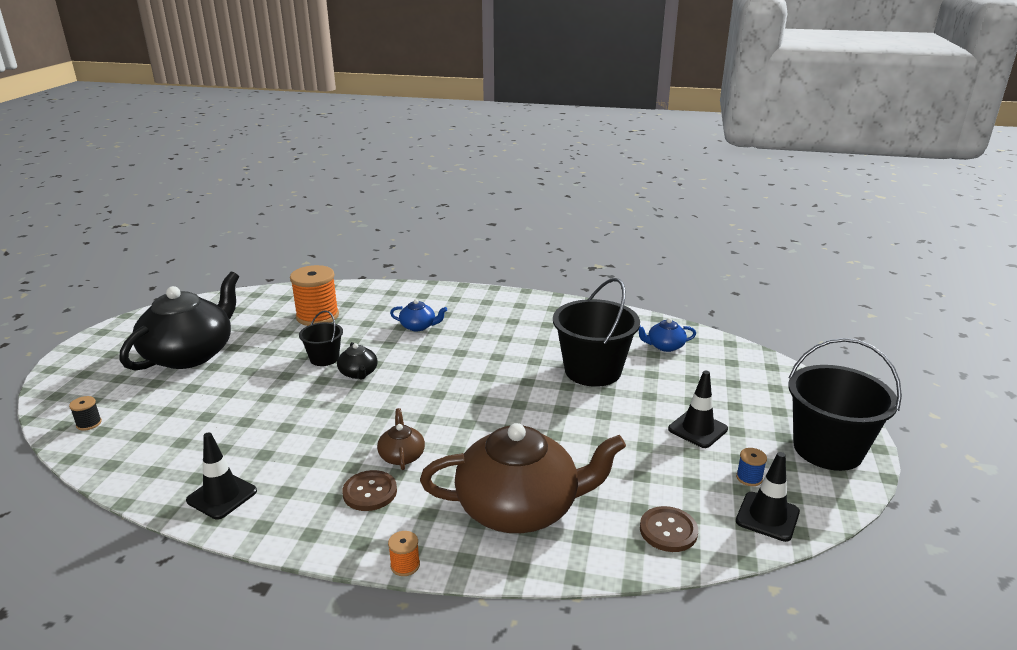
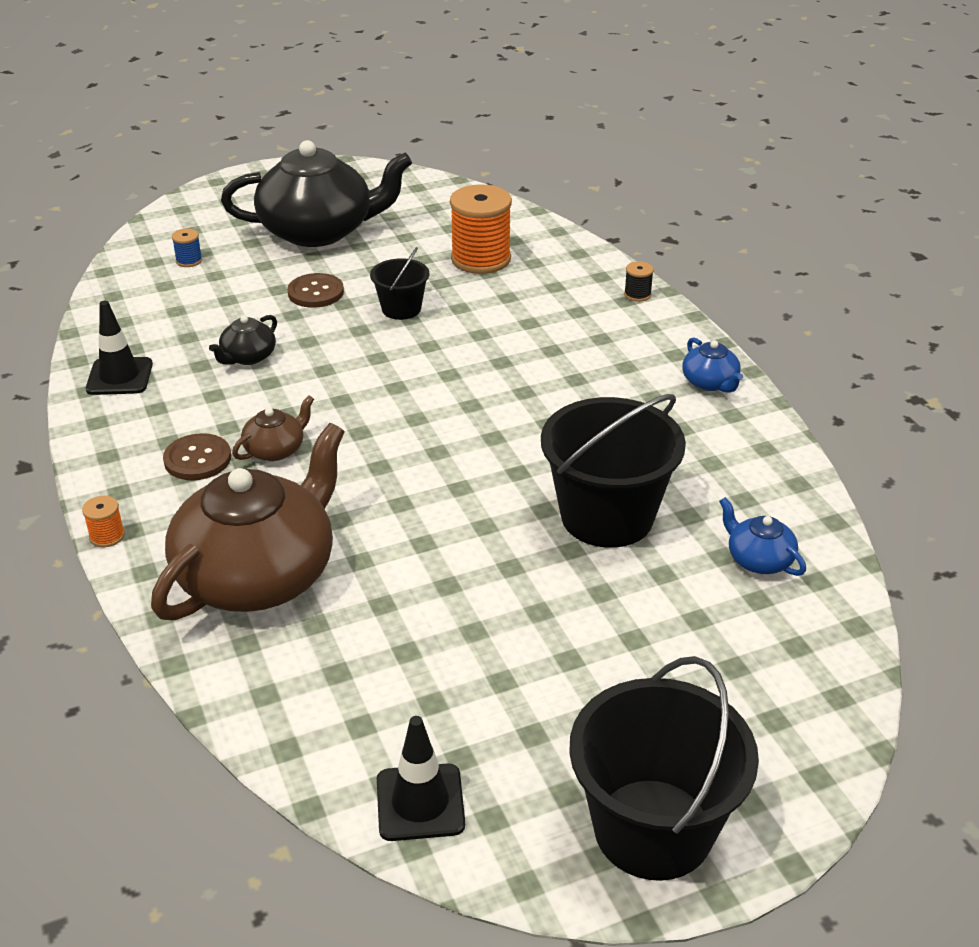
camera: 55 degrees right, 10 degrees up
(89, 423) = (158, 249): black spool -> black spool (637, 294)
(358, 373) = (397, 345): black teapot -> black teapot (248, 357)
(418, 326) = (546, 334): blue teapot -> blue teapot (710, 382)
(520, 507) = (258, 574): brown teapot -> brown teapot turned 105 degrees counterclockwise
(668, 530) = (314, 714): brown button -> brown button (315, 292)
(697, 429) = (565, 668): black traffic cone -> none
(749, 478) = (494, 758): blue spool -> blue spool (189, 261)

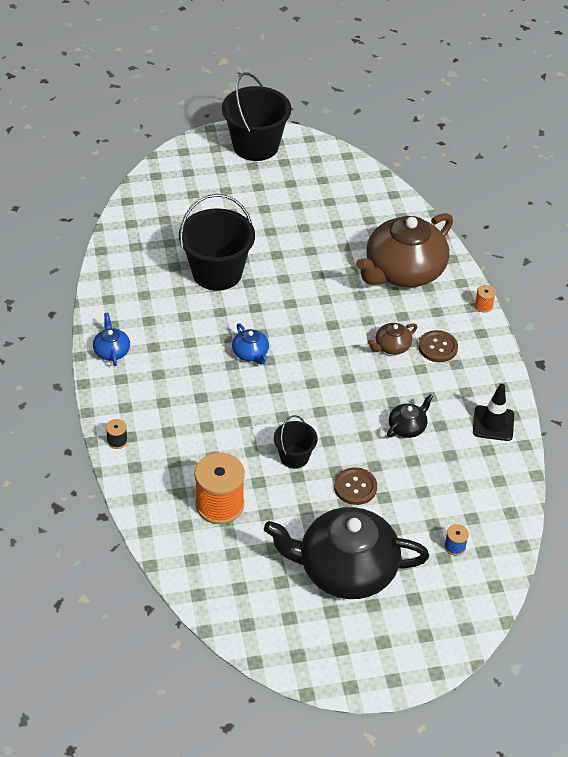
camera: 170 degrees left, 10 degrees up
(420, 802) = (342, 168): black traffic cone -> none
(758, 559) = (152, 237): blue teapot -> blue teapot (251, 353)

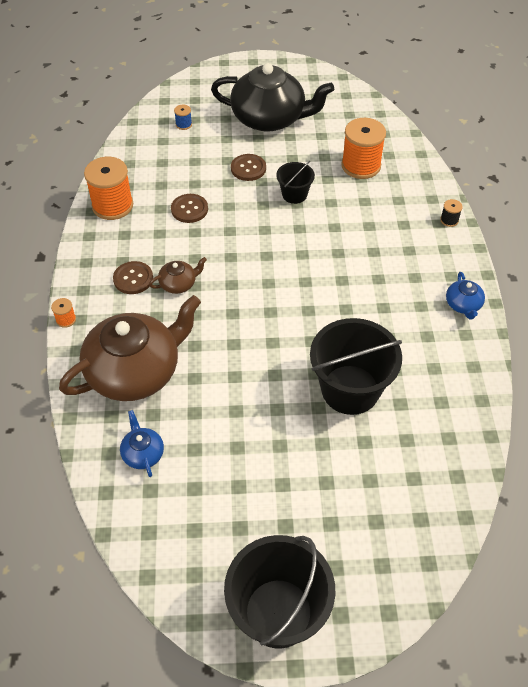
camera: 170 degrees left, 5 degrees up
(251, 353) = (322, 289): blue teapot -> blue teapot (143, 453)
(407, 427) = (189, 209): black teapot -> brown button
(493, 423) = (112, 205): black traffic cone -> orange spool

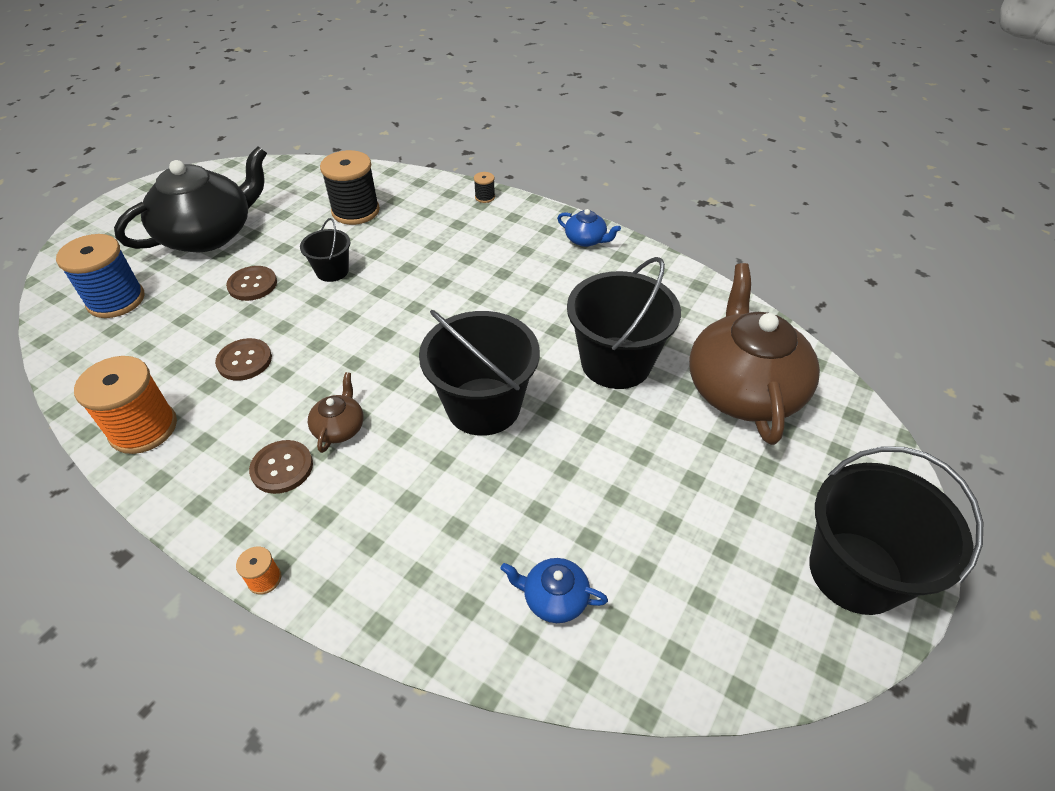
camera: 55 degrees left, 5 degrees down
(135, 371) = (424, 540): brown teapot -> brown teapot (743, 388)
(183, 124) = (116, 300): blue spool -> blue spool, size x2.29
(250, 340) = (483, 406): none -> black bucket
(361, 166) = (355, 211): orange spool -> black spool

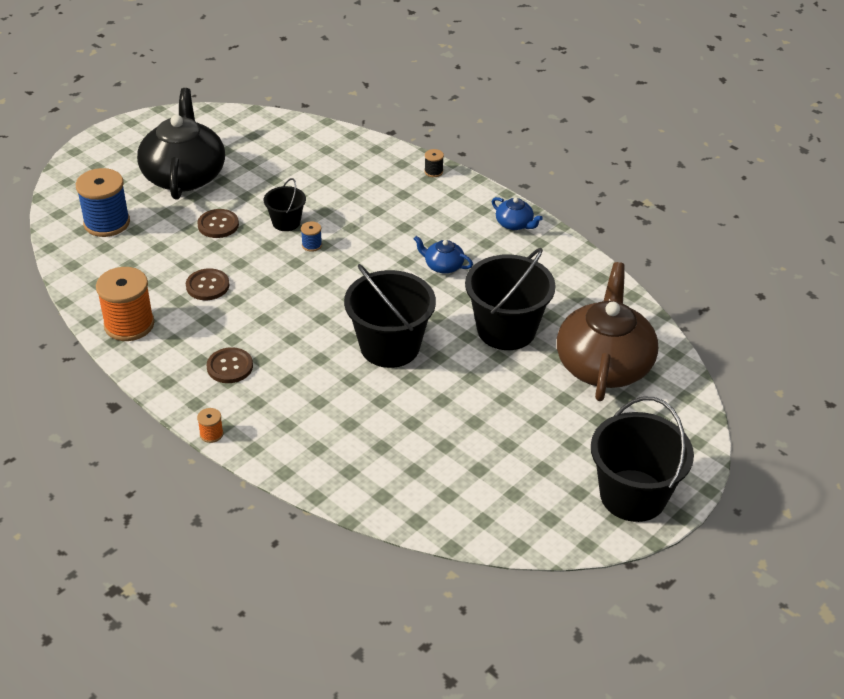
camera: 10 degrees right, 5 degrees down
(209, 234) = (184, 175): black teapot -> black teapot turned 60 degrees counterclockwise
(339, 427) = (276, 345): brown teapot -> none
(355, 211) = (314, 170): black spool -> none
(366, 293) = (312, 245): none -> blue spool
(554, 598) = (409, 476): blue teapot -> blue teapot (443, 266)

